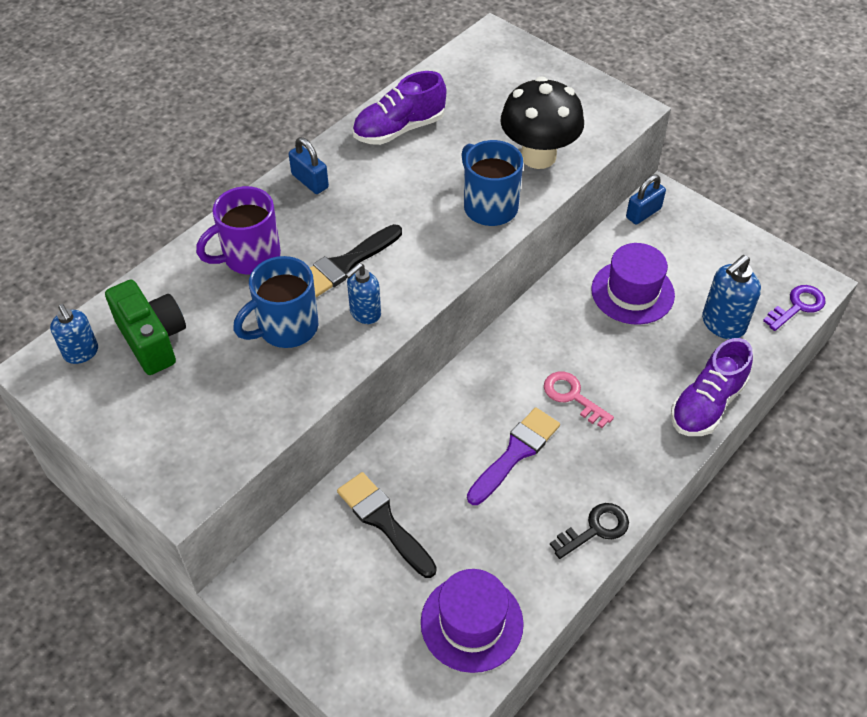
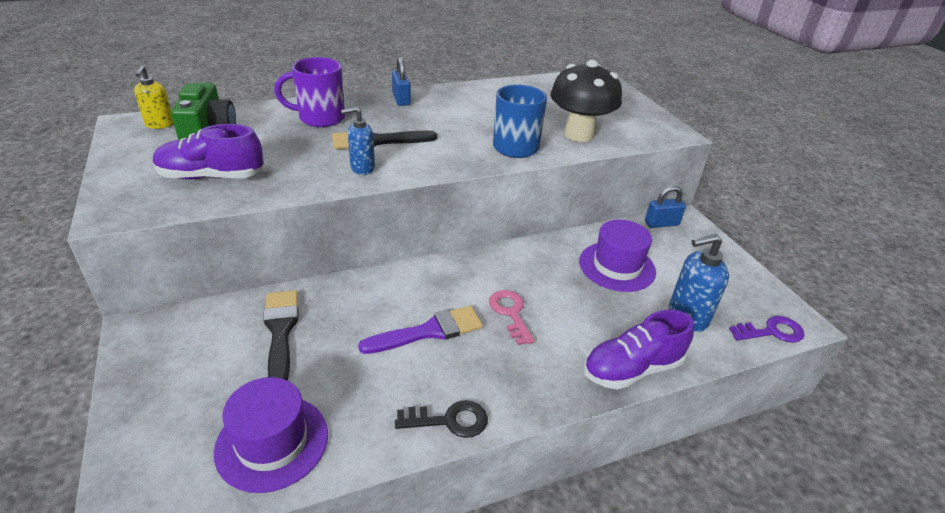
camera: 25 degrees right, 15 degrees down
(81, 353) = (160, 125): blue soap dispenser -> yellow soap dispenser
(286, 328) = (299, 157): blue mug -> none
(399, 129) = (488, 95): purple shoe -> purple shoe (211, 177)

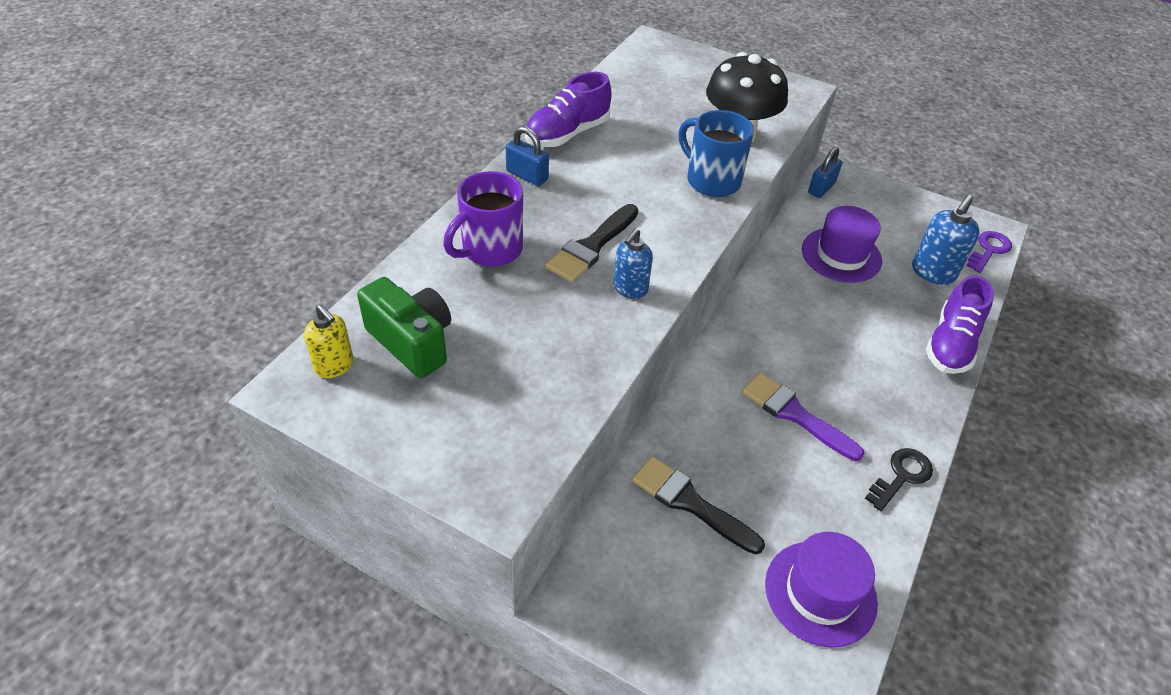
camera: 40 degrees left, 10 degrees up
(211, 177) = (515, 392): purple shoe -> purple shoe (567, 134)
(429, 331) = (795, 414): purple brush -> purple brush turned 75 degrees counterclockwise
(510, 313) = (826, 354): pink key -> none

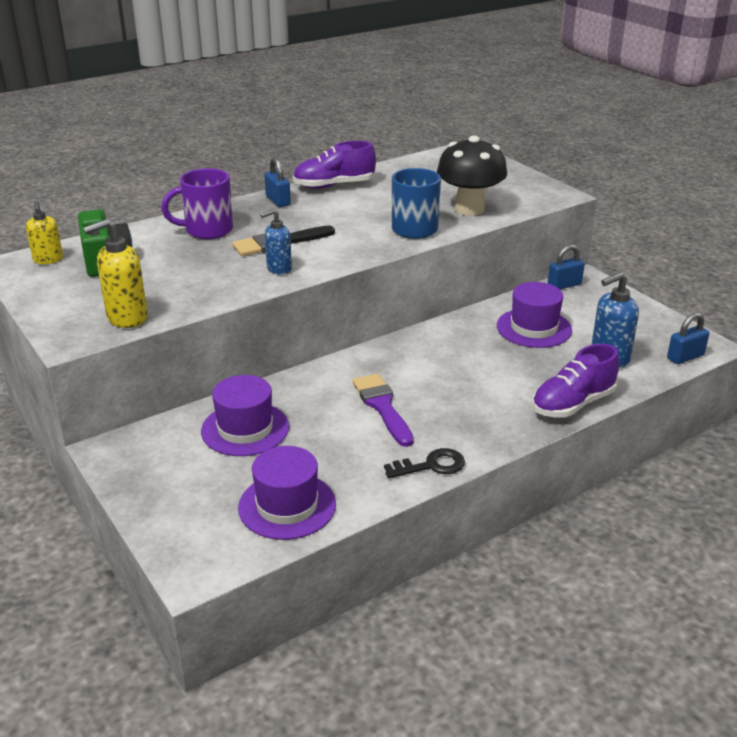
camera: 30 degrees right, 15 degrees down
(532, 434) = (126, 318): none -> yellow soap dispenser
(690, 503) = (245, 429): black brush -> purple hat
(989, 250) = (685, 357): purple key -> blue padlock

